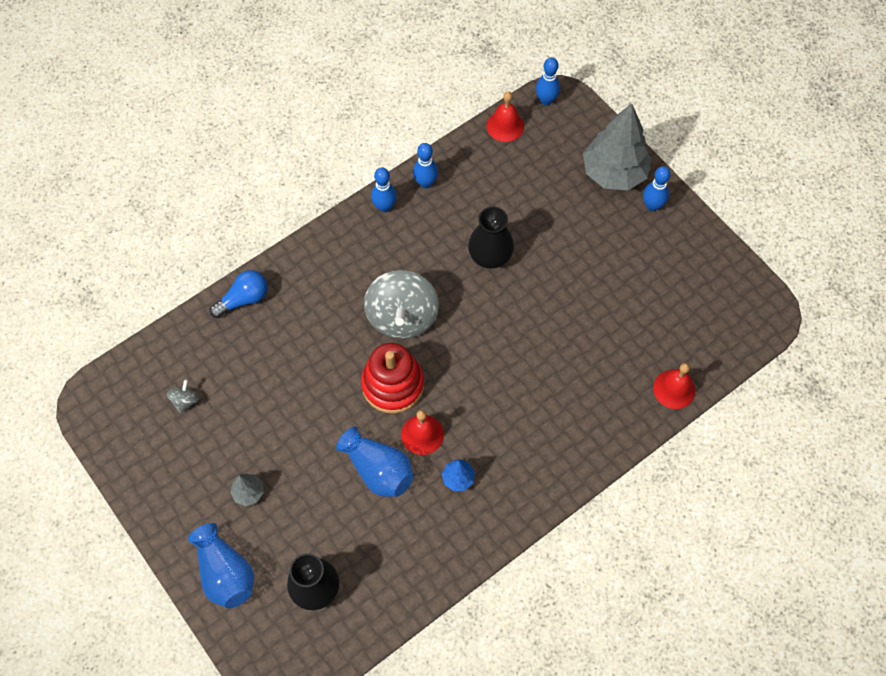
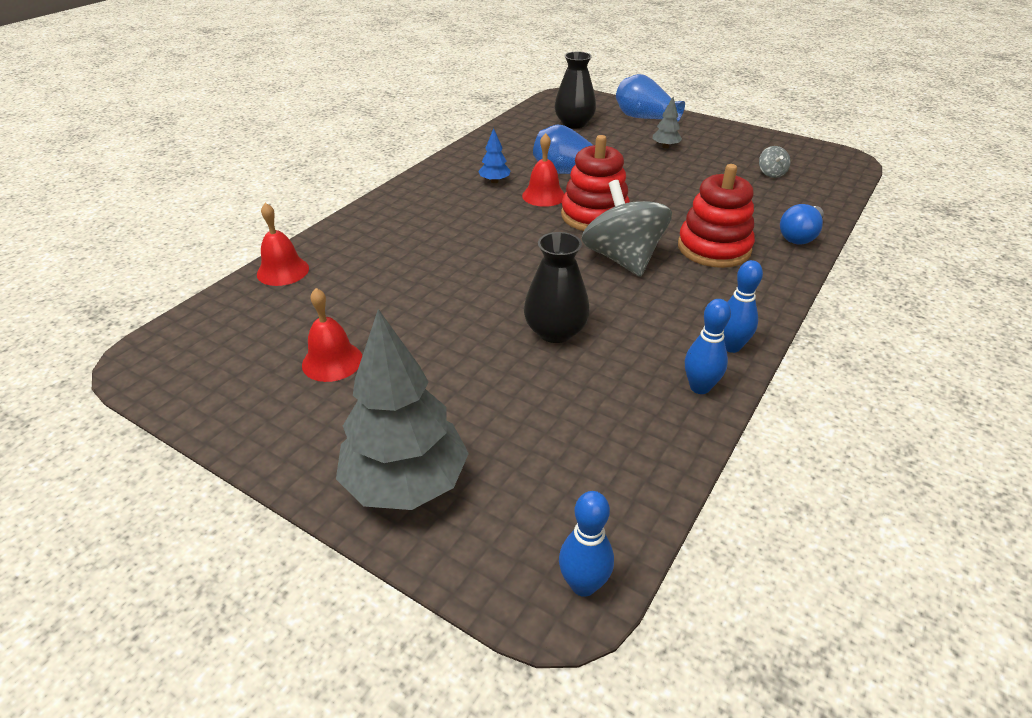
camera: 160 degrees right, 25 degrees down
(323, 307) = (714, 248): none -> red stacking toy
(505, 126) = (634, 508): red bell -> red bell (332, 361)
(652, 205) = (329, 450): blue bowling pin -> none

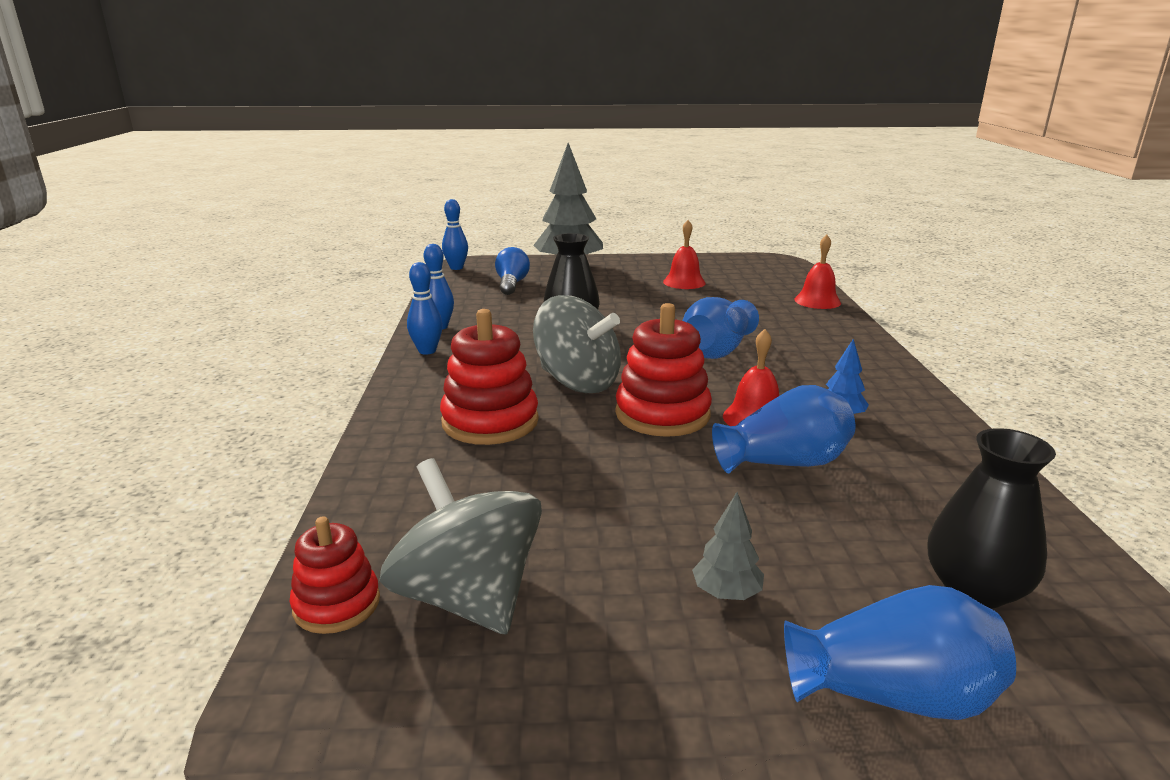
camera: 145 degrees right, 15 degrees down
(476, 249) = (718, 350): none -> blue vase
(771, 173) = (468, 598): grey spinning top -> grey spinning top, size x2.35
(800, 236) = (383, 473): blue light bulb -> blue light bulb (511, 284)
(830, 187) = (337, 604): none -> red stacking toy

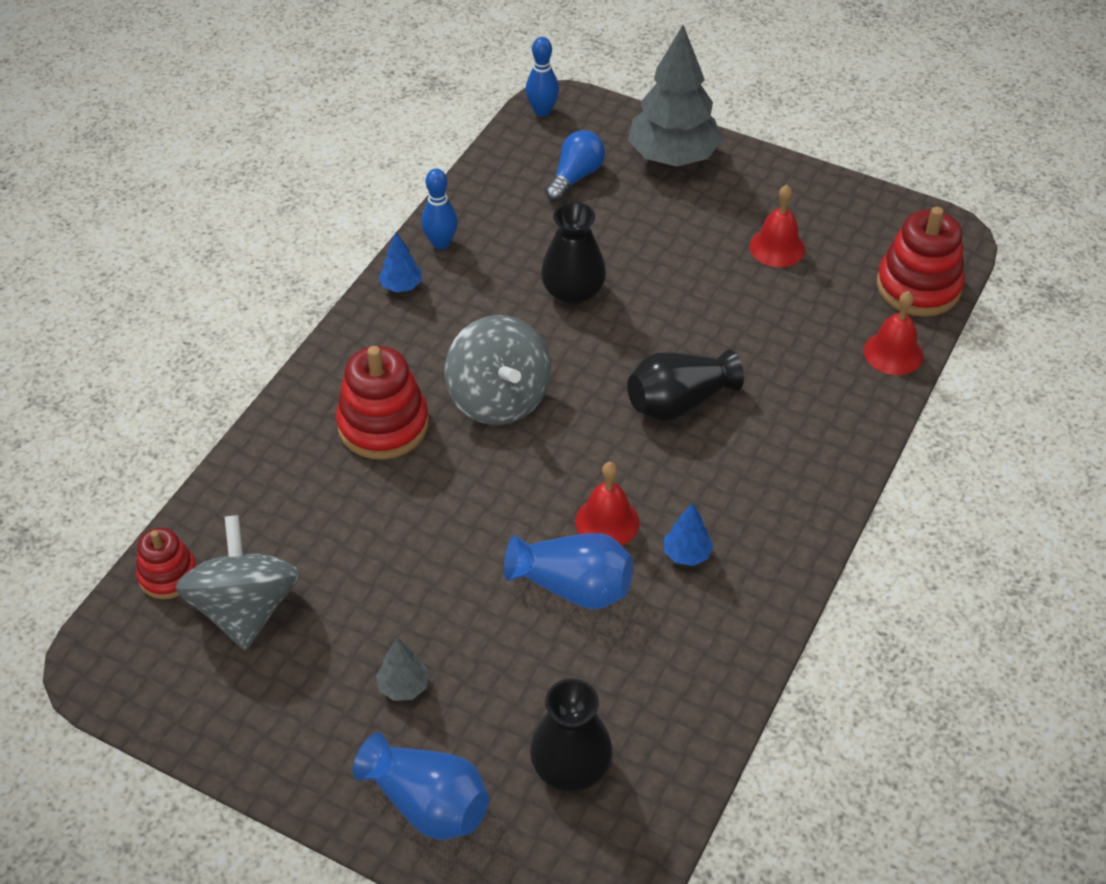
camera: 30 degrees right, 25 degrees up
(427, 351) = (401, 286): blue bowling pin -> blue tree
(662, 414) = (532, 479): red stacking toy -> red stacking toy (918, 286)
(718, 350) = (679, 402): blue vase -> black vase

